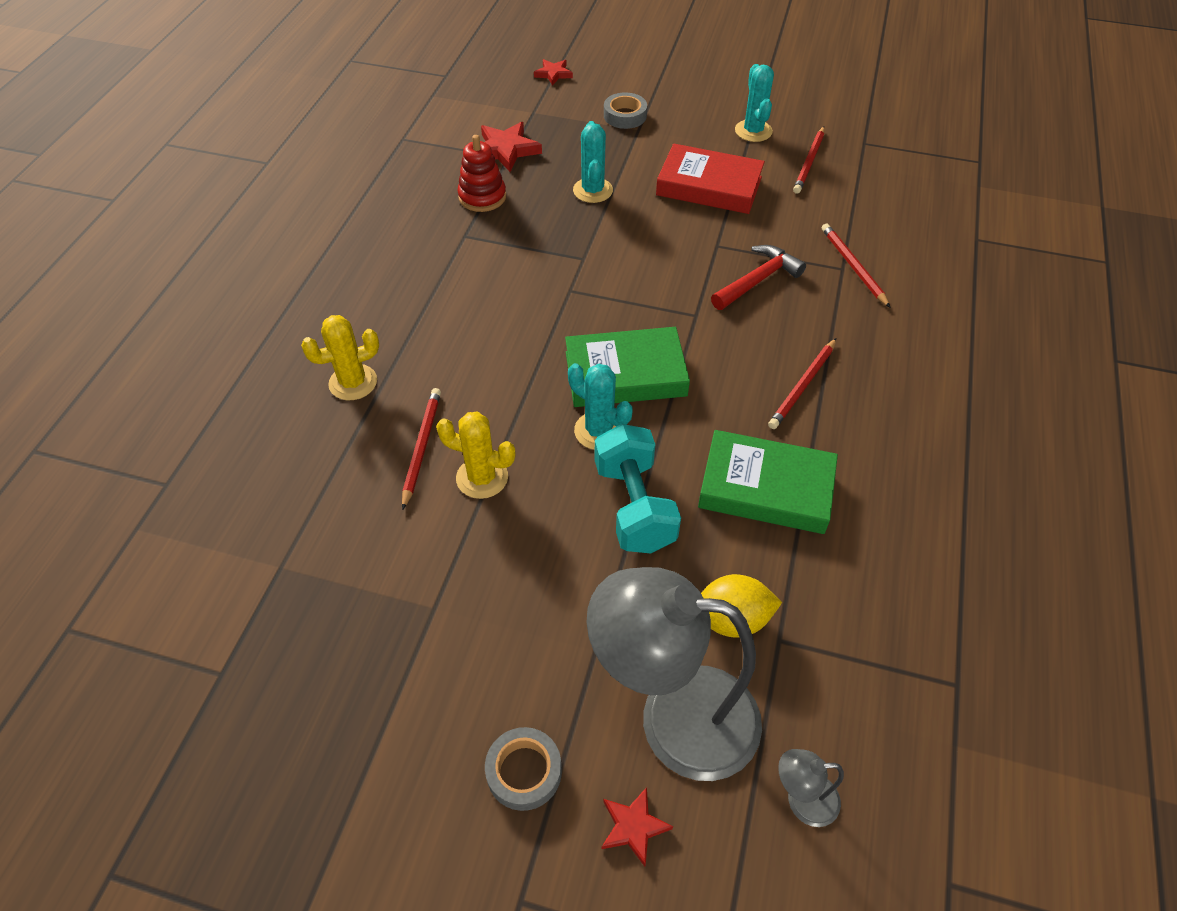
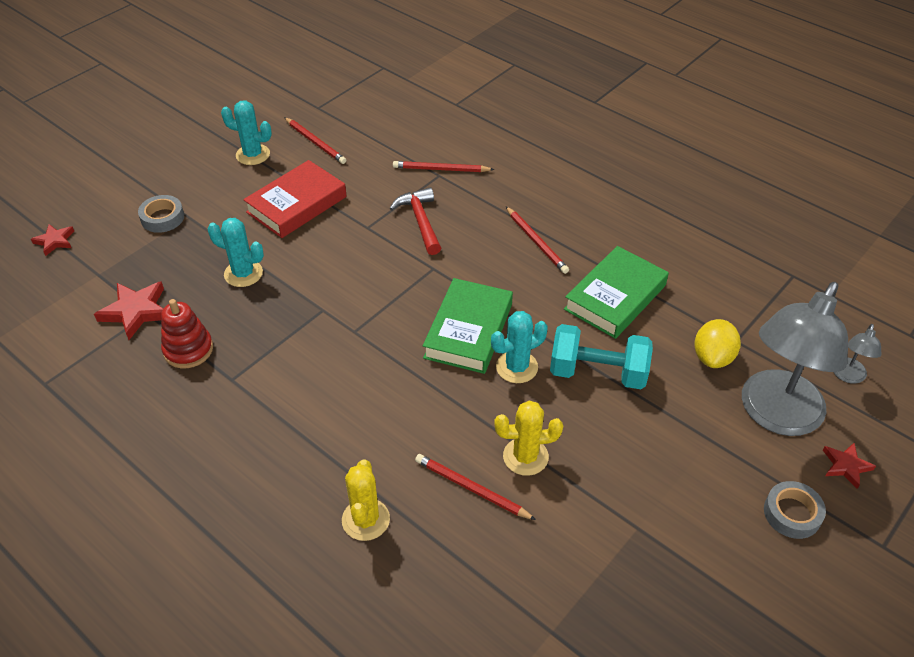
camera: 65 degrees left, 5 degrees down
(482, 478) = (525, 456): yellow cactus -> yellow cactus turned 45 degrees clockwise

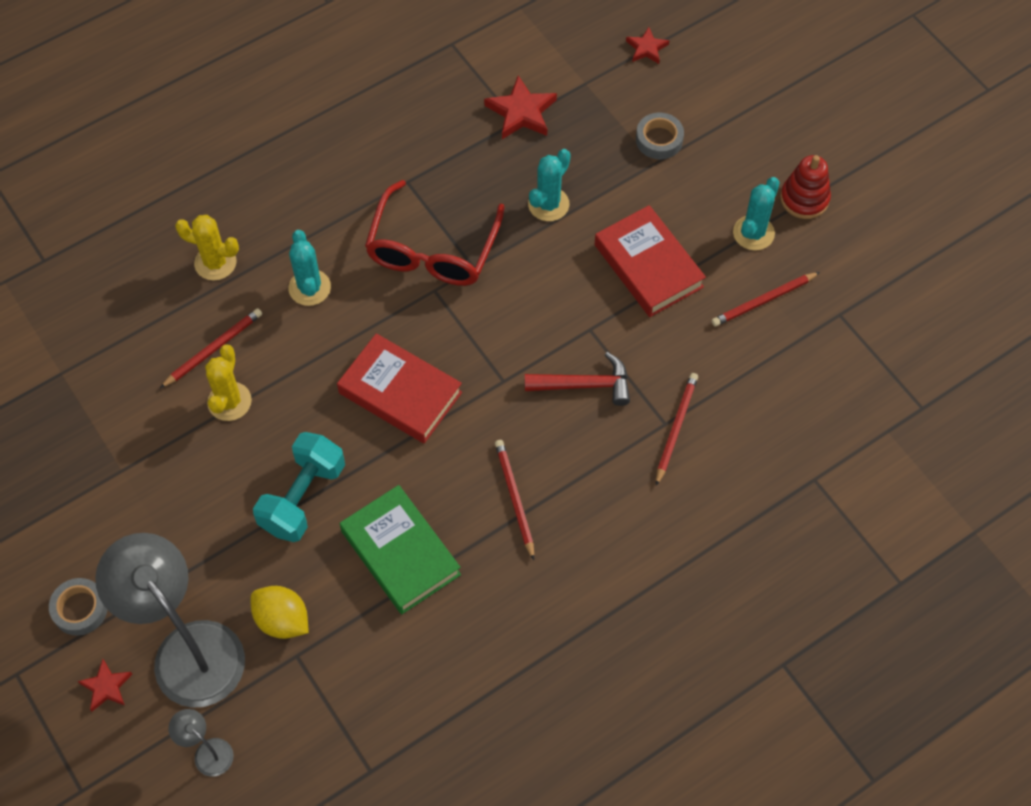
camera: 105 degrees right, 15 degrees up
(188, 350) = (456, 151): red stacking toy -> red stacking toy (804, 199)
(309, 342) = (432, 249): none -> red glasses
(468, 331) = (400, 392): green book -> red book
(517, 367) = (337, 424): turquoise cactus -> turquoise cactus (309, 288)
(536, 242) = (514, 498): red pencil -> red pencil turned 90 degrees clockwise

